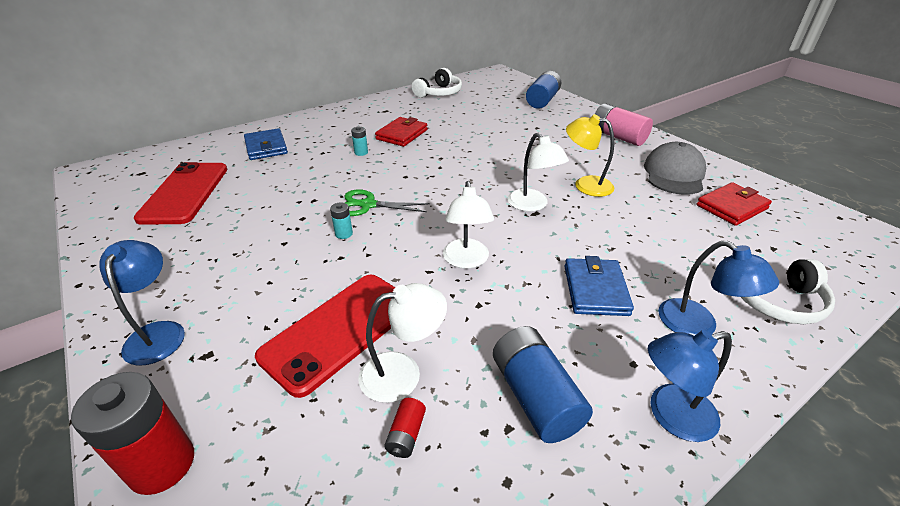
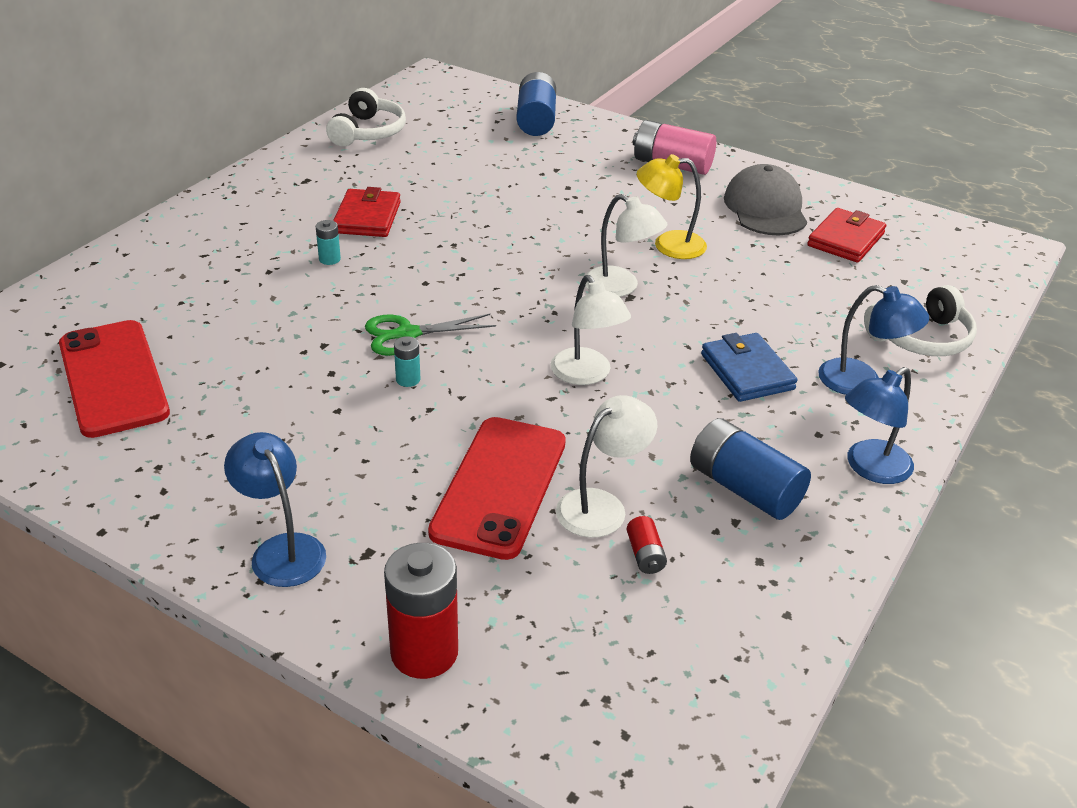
camera: 25 degrees left, 0 degrees up
(266, 147) = (168, 280): blue wallet -> none

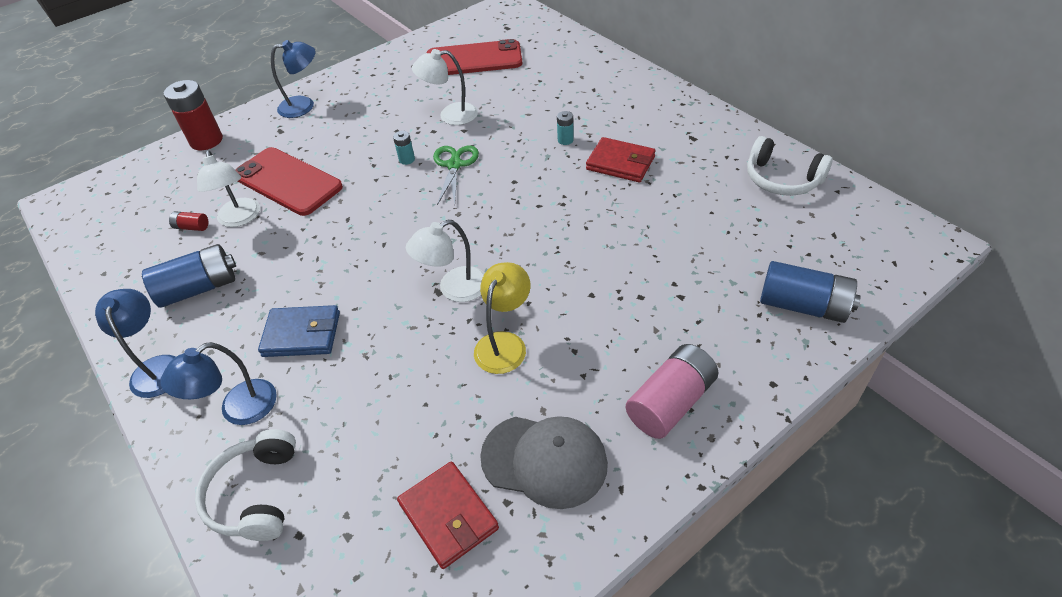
camera: 115 degrees right, 10 degrees up
(586, 375) = (358, 241): white lamp -> white lamp (450, 115)

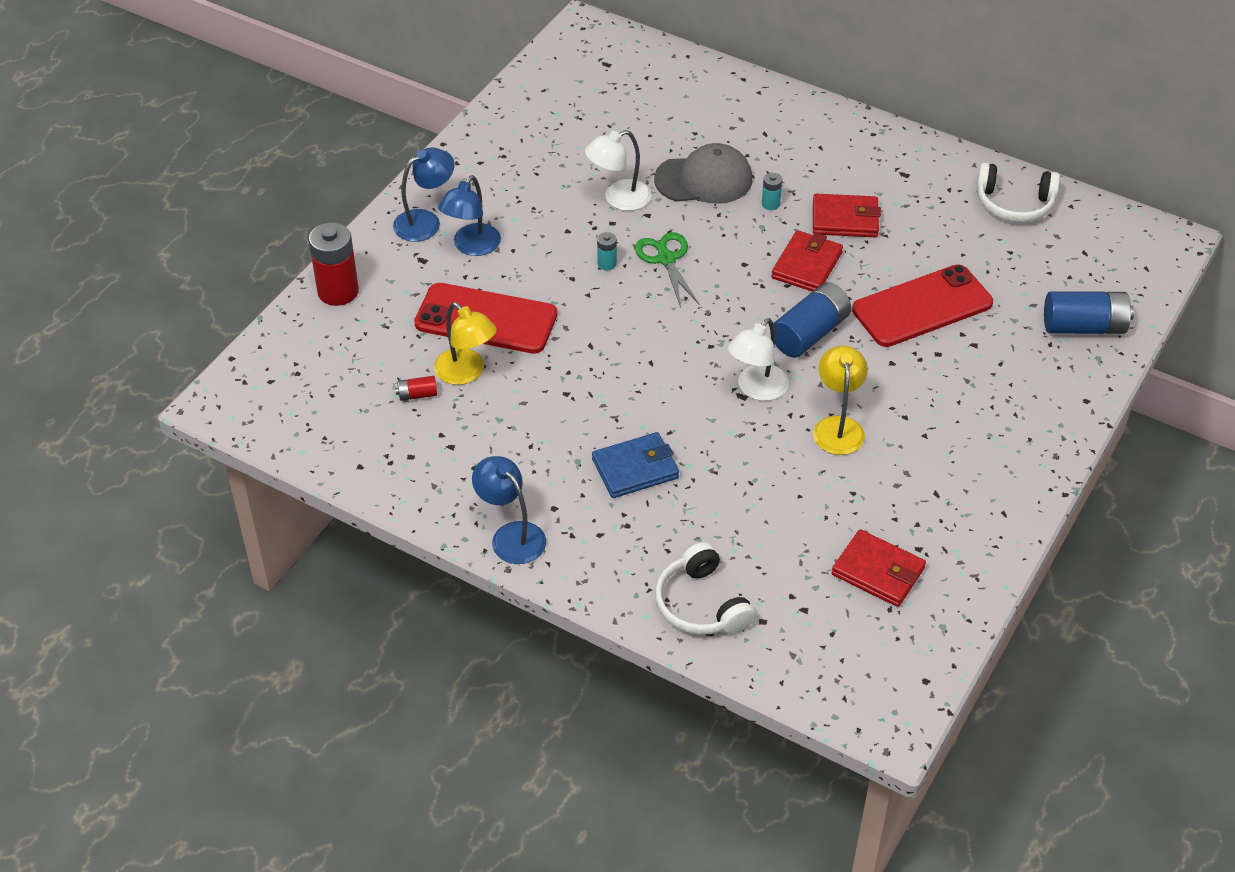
camera: 25 degrees left, 0 degrees up
(199, 288) = (486, 454): blue battery -> blue battery (810, 333)
(238, 409) = (627, 547): blue lamp -> blue lamp (471, 247)
(240, 219) = (466, 373): white lamp -> yellow lamp
(474, 59) = (595, 118): red phone -> red phone (922, 306)
(544, 460) = (931, 510): grey cap -> grey cap (704, 179)
(565, 193) = (806, 265): none -> red wallet
(671, 402) = (1010, 437): pink battery -> none

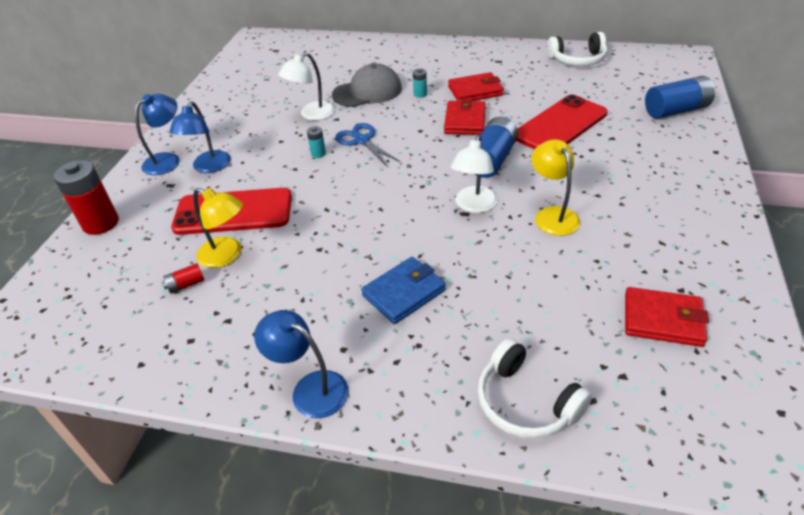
camera: 15 degrees left, 5 degrees down
(666, 259) = (362, 140): green scissors -> blue scissors

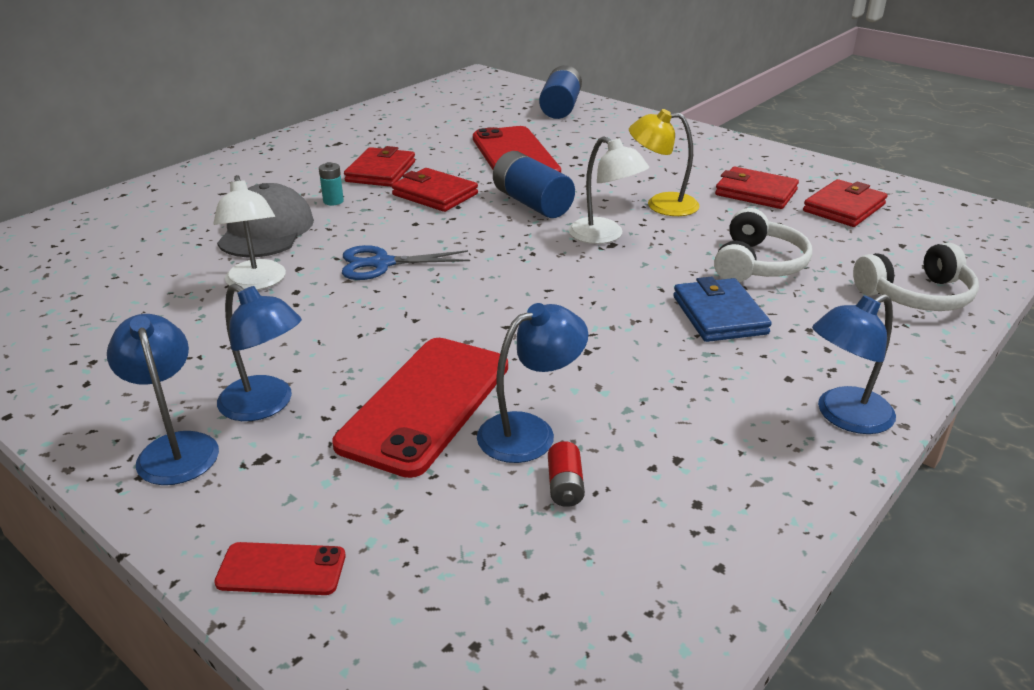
camera: 65 degrees left, 10 degrees down
(101, 223) = (281, 569): red battery -> red phone
(227, 256) = (530, 431): yellow lamp -> blue lamp
(318, 153) = (368, 301): turquoise battery -> none
(577, 60) = (406, 111): white headphones -> white headphones (757, 264)
(633, 257) = (755, 192): none -> red wallet

